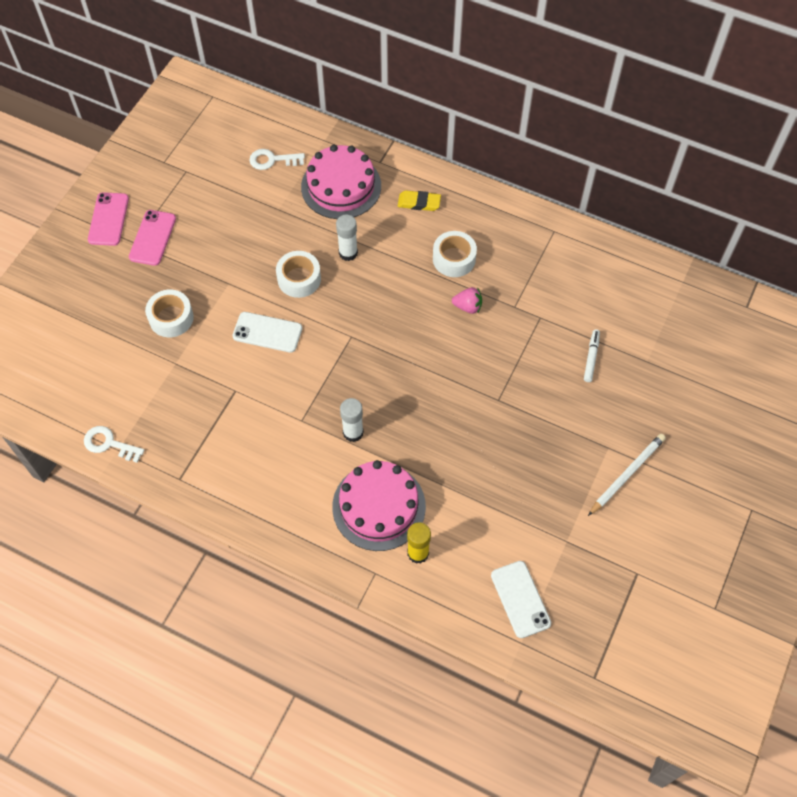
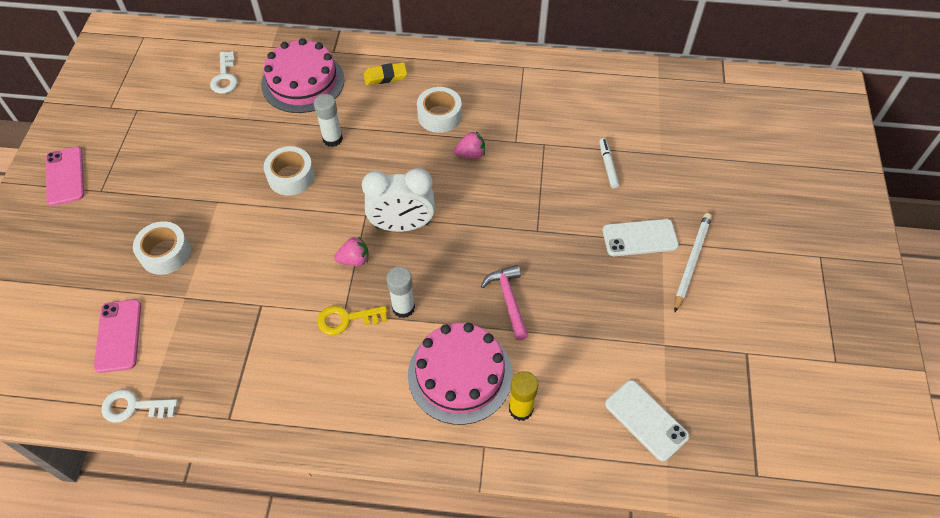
camera: 20 degrees left, 5 degrees down
(153, 238) = (120, 181): pink phone -> pink phone (119, 336)
(267, 332) = (276, 237): white phone -> white phone (639, 238)
(272, 160) = (225, 77): white key -> white key turned 75 degrees counterclockwise
(302, 427) = (347, 319): none -> yellow key
(327, 375) = (354, 260): none -> pink strawberry
(380, 356) = (402, 225): none -> white clock
(446, 455) = (508, 299): none -> pink hammer

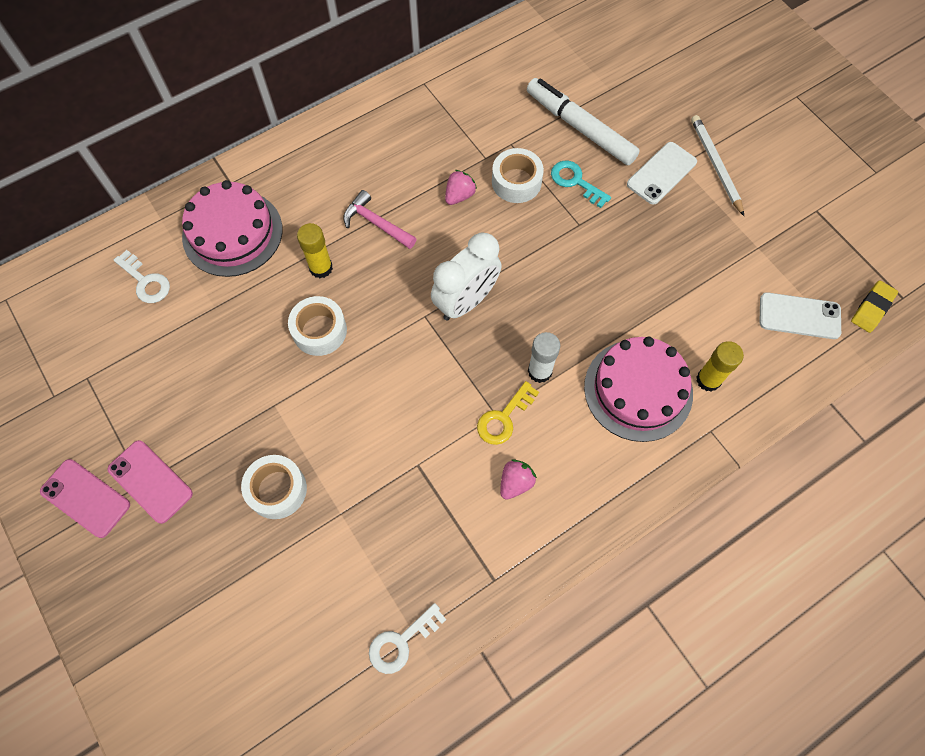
camera: 40 degrees left, 10 degrees up
(119, 336) = (317, 596): pink phone -> pink phone (150, 481)
(332, 139) = (321, 268): white glue stick -> yellow glue stick
(354, 260) = (457, 362): pink strawberry -> pink strawberry (515, 482)
(385, 76) = (307, 174): yellow eraser -> yellow eraser (872, 308)
(439, 116) = (396, 179): white tape -> white tape (516, 182)
(508, 299) = (614, 300): pink hammer -> pink hammer (376, 223)
(565, 200) = (575, 182): none -> turquoise key
(608, 166) = (580, 128): white marker -> white marker, size x2.13

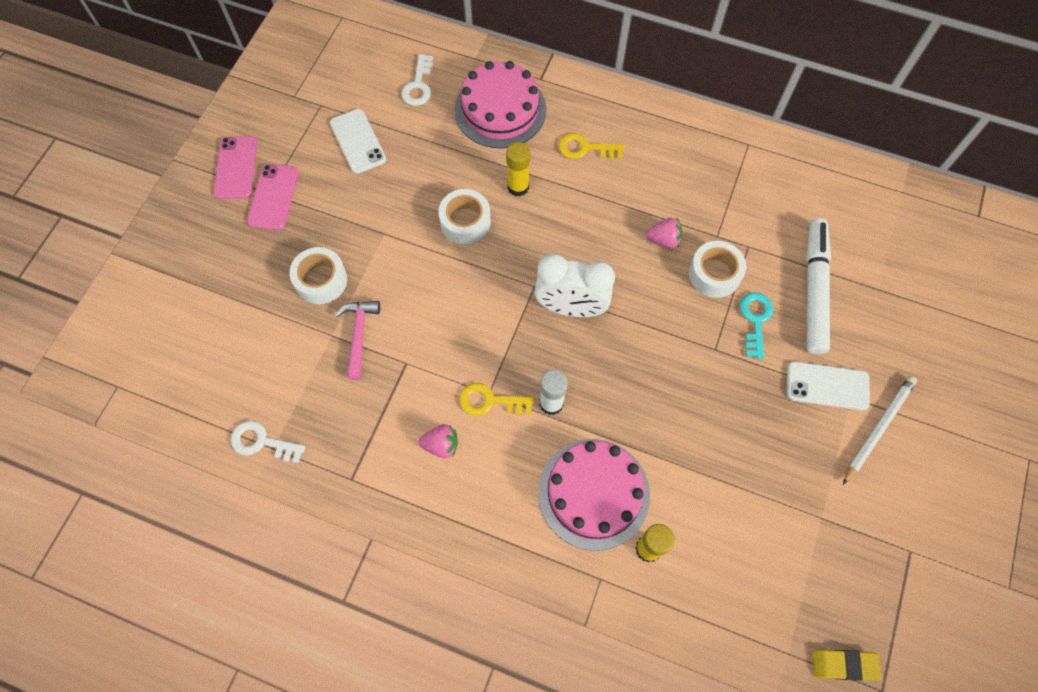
camera: 55 degrees right, 0 degrees up
(328, 194) = (585, 148): none -> yellow key
(376, 223) = (588, 198): pink hammer -> pink hammer (359, 335)
(799, 316) = (778, 597): white phone -> white phone (357, 141)

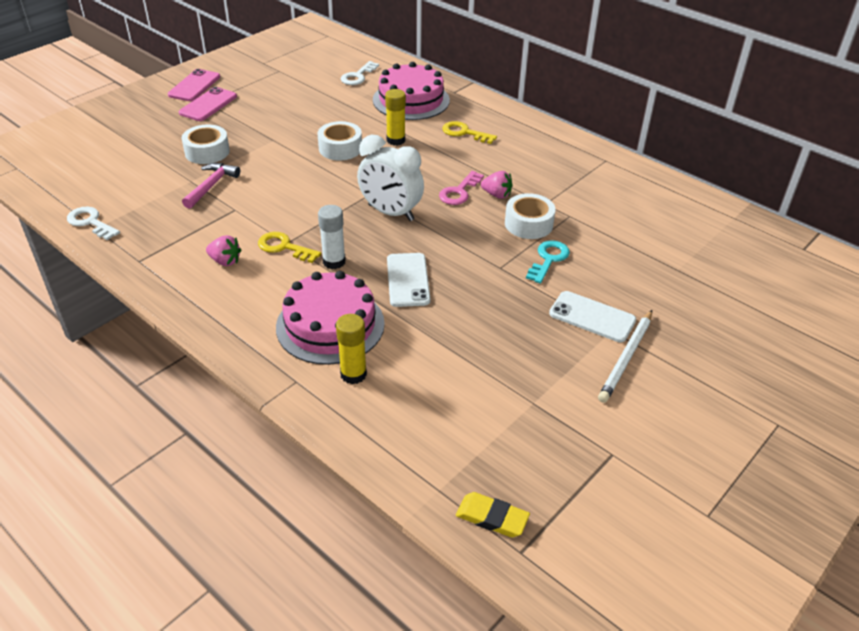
camera: 20 degrees right, 25 degrees down
(357, 141) = (291, 92): white phone -> white phone (408, 280)
(624, 249) = (459, 192): none -> pink key
(814, 290) = (615, 255): white marker -> none
(878, 428) = (626, 358): white pencil -> white pencil turned 150 degrees clockwise

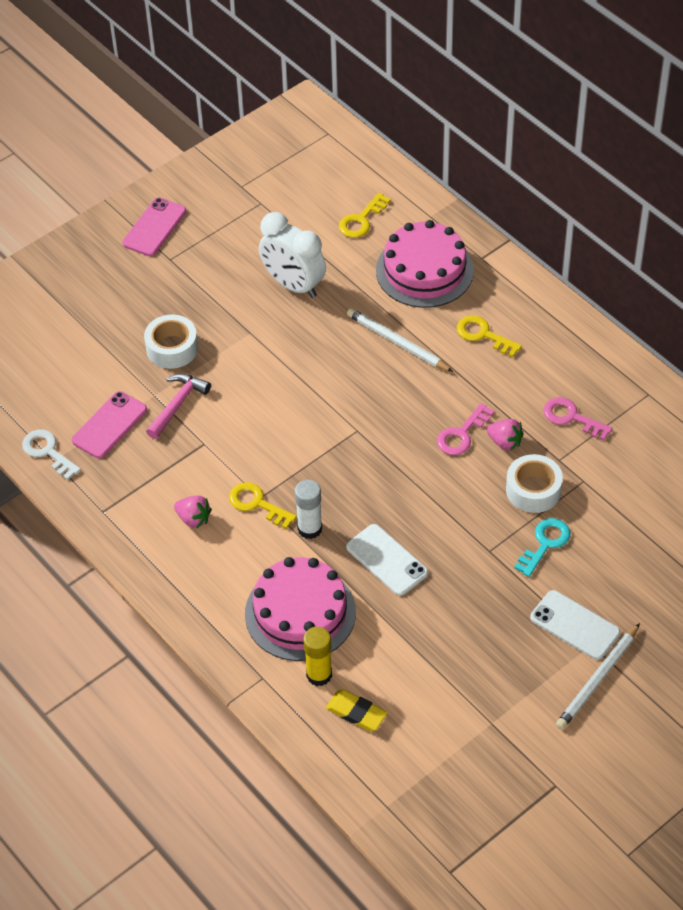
camera: 10 degrees right, 10 degrees up
(208, 105) = (172, 264): pink phone -> pink phone (109, 425)
(340, 148) = (329, 352): white tape -> none
(358, 76) = (361, 220): white key -> yellow key
(391, 213) = (378, 461): white clock -> white clock (293, 285)
(396, 140) = (397, 343): yellow glue stick -> white pencil
(408, 280) = (386, 560): white phone -> white phone turned 45 degrees counterclockwise
(492, 517) = (430, 837): yellow eraser -> yellow eraser (356, 712)
(548, 177) = (572, 418): none -> pink key

